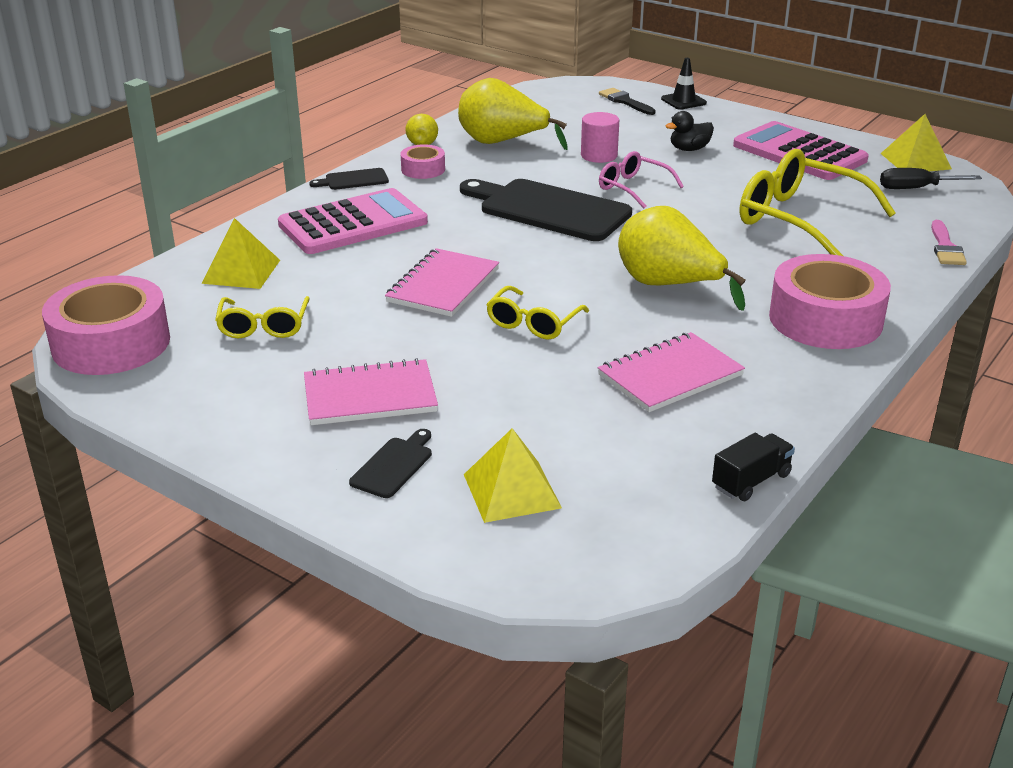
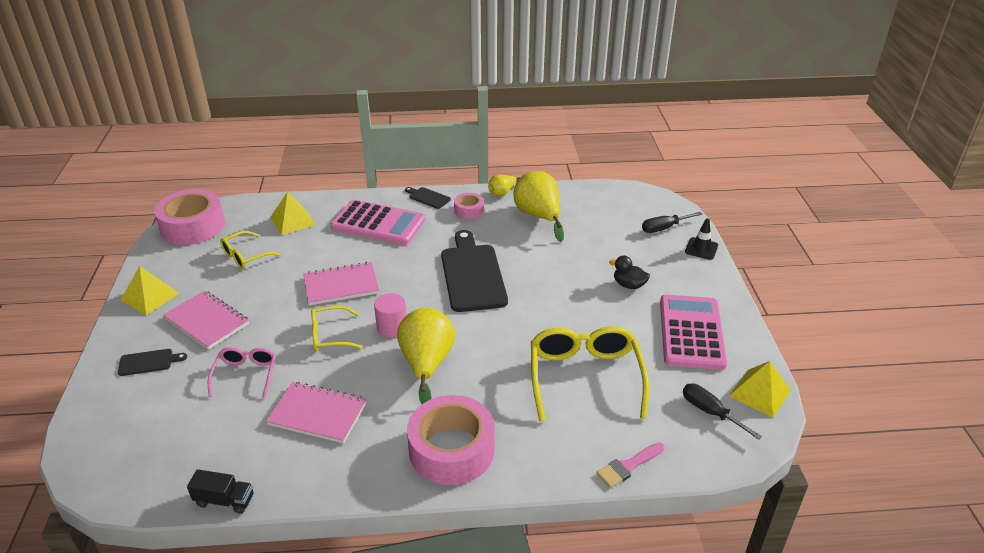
camera: 50 degrees right, 5 degrees up
(511, 491) = (152, 412): yellow pyramid -> yellow pyramid (150, 296)
(599, 155) = (569, 257): pink cylinder -> pink cylinder (392, 327)
(625, 101) = (664, 228): black brush -> black screwdriver
(633, 188) = (541, 290): pink glasses -> pink glasses (246, 375)

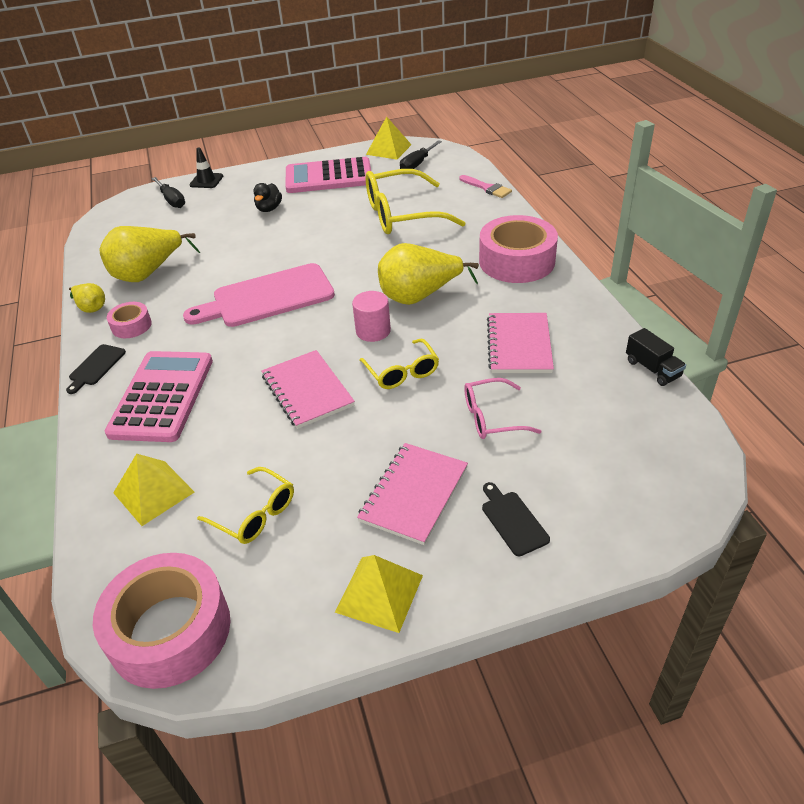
camera: 100 degrees left, 5 degrees up
(224, 500) = (652, 369): black truck -> black truck turned 150 degrees clockwise
(472, 274) = (267, 297): black cutting board -> pink cutting board

